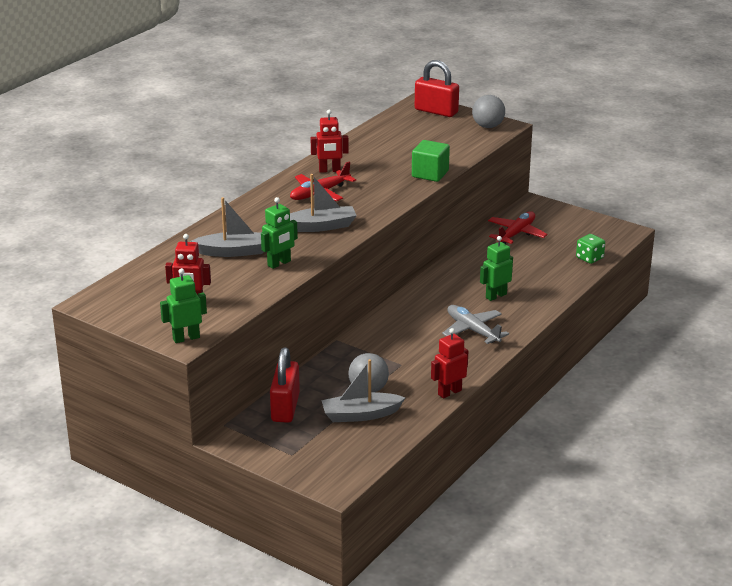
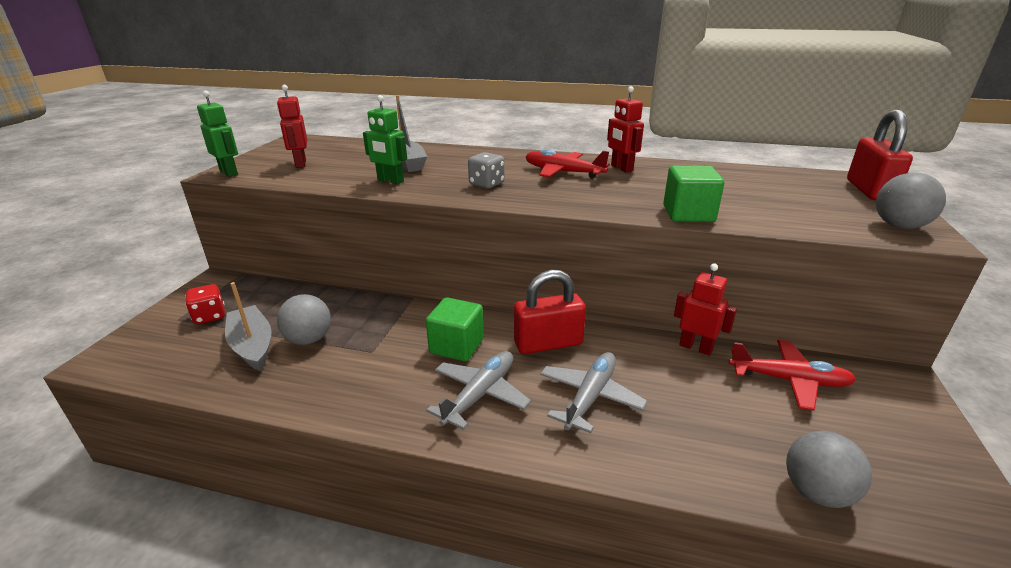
camera: 70 degrees right, 0 degrees up
(285, 408) = (270, 297): red padlock -> red padlock (548, 343)
(299, 437) = (210, 316): none -> red dice
(320, 226) = (486, 184): grey boat -> grey dice
(416, 330) = (456, 346): none -> green cube
(449, 392) = (307, 407): red robot -> red robot (696, 347)
(496, 296) = (590, 397): green robot -> grey plane
(589, 258) = (816, 492): green dice -> grey ball

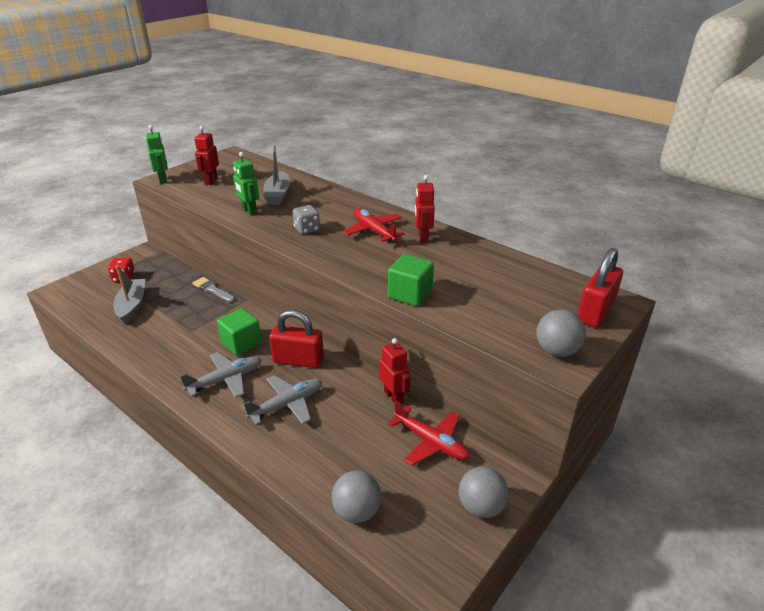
camera: 25 degrees right, 5 degrees up
(309, 339) = (164, 311): grey ball -> grey ball (481, 507)
(357, 298) = (213, 290): none -> grey brush

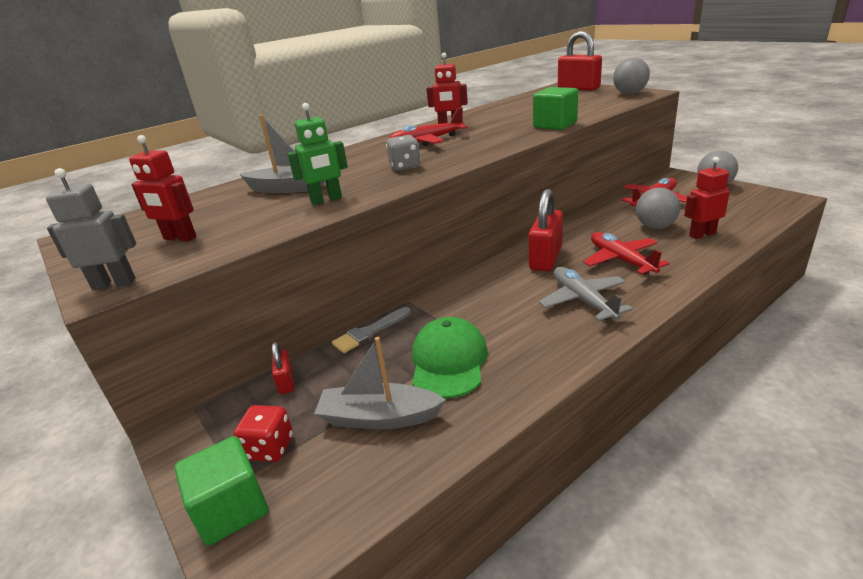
camera: 75 degrees left, 5 degrees down
(163, 180) = (114, 284): green robot -> grey robot
(172, 323) = (448, 361): none -> green cap
(173, 271) = (286, 382): none -> red padlock
(241, 343) = (509, 296): green cube -> green cube (231, 509)
(286, 405) = (621, 260): grey plane -> red plane
(357, 511) = (745, 224): grey ball -> grey ball (655, 227)
(394, 397) = (600, 213): red robot -> red robot (702, 234)

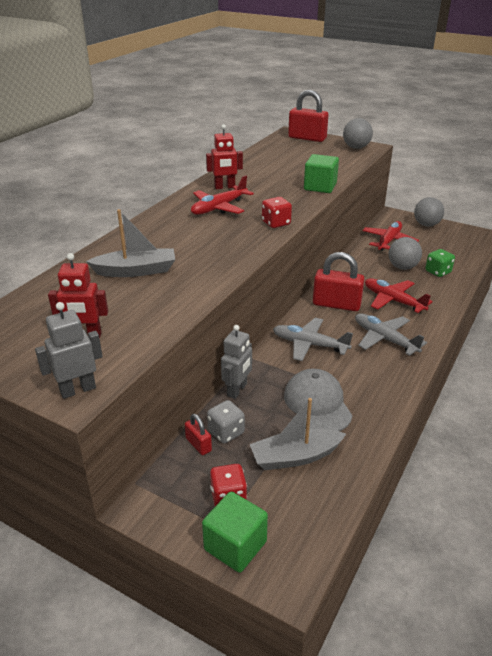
camera: 25 degrees left, 5 degrees up
(326, 200) = (187, 282): green robot -> none
(370, 332) = (237, 390): grey brush -> grey robot
(405, 166) = (226, 240): grey dice -> grey dice (226, 432)
(448, 361) = (317, 404): green cap -> grey cap
(473, 154) = (276, 223): none -> red dice
(485, 296) = (310, 345): none -> grey plane
(545, 258) = (336, 304): red padlock -> red padlock turned 75 degrees counterclockwise
(702, 234) = (438, 272): red robot -> green dice

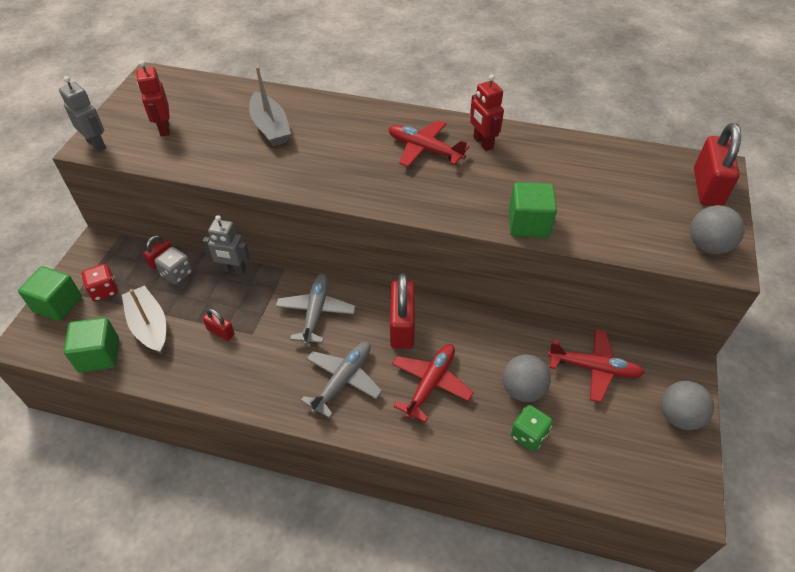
camera: 75 degrees right, 15 degrees up
(276, 223) = (402, 200): red dice -> none
(317, 404) = (221, 332): grey cap -> red padlock
(327, 501) = (99, 355): none -> green cube

